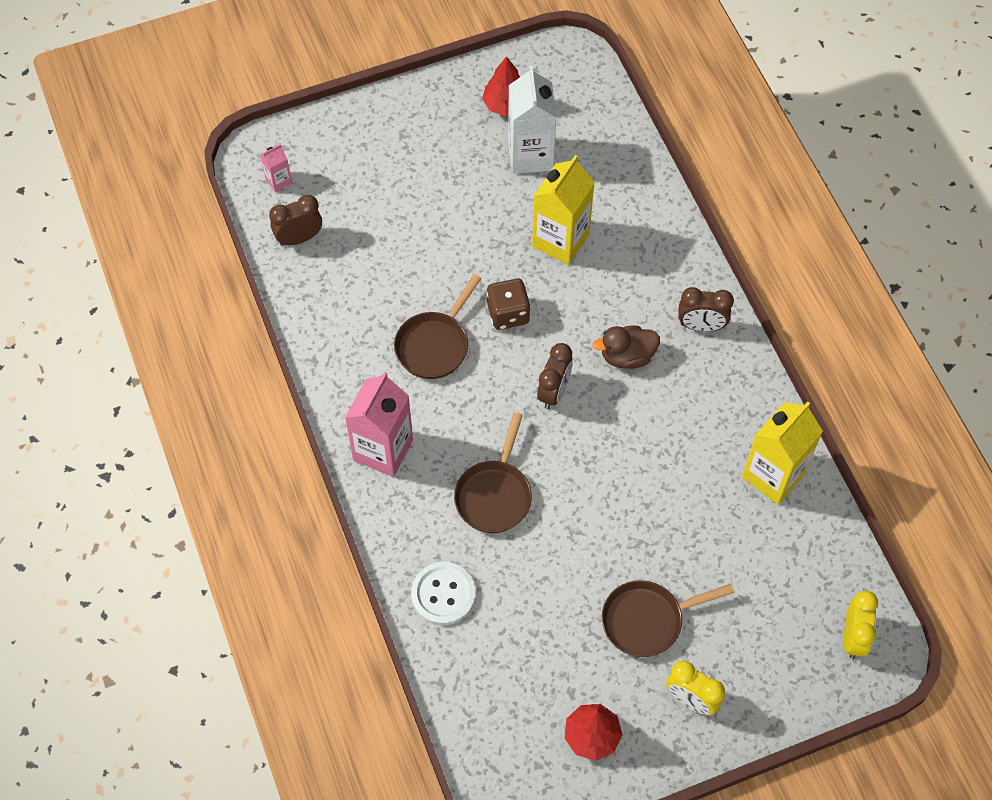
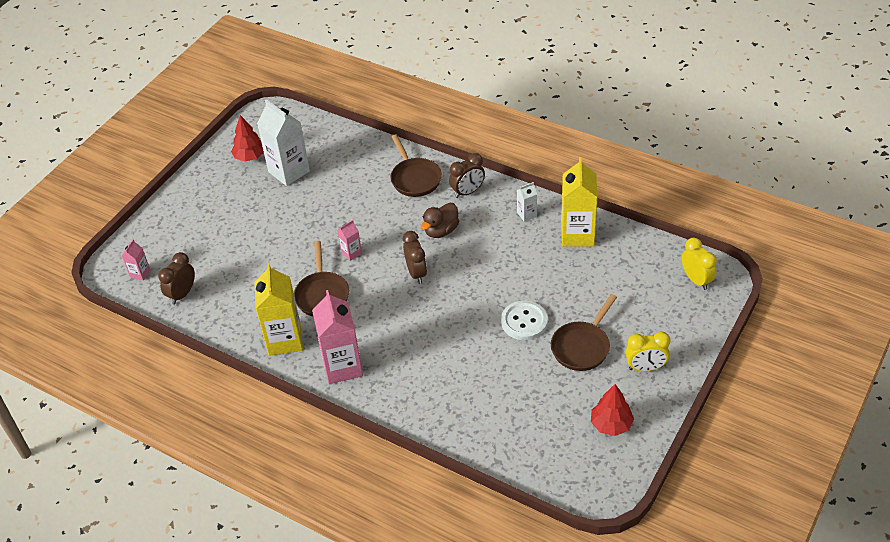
camera: 35 degrees left, 15 degrees down
(443, 594) = (453, 415): white button -> white button (524, 321)
(494, 494) = (433, 345): brown pan -> brown pan (414, 178)
(508, 314) = (351, 253): brown dice -> pink carton
(560, 240) = (347, 200): yellow carton -> yellow carton (284, 340)
(740, 405) = (527, 214): none -> white carton

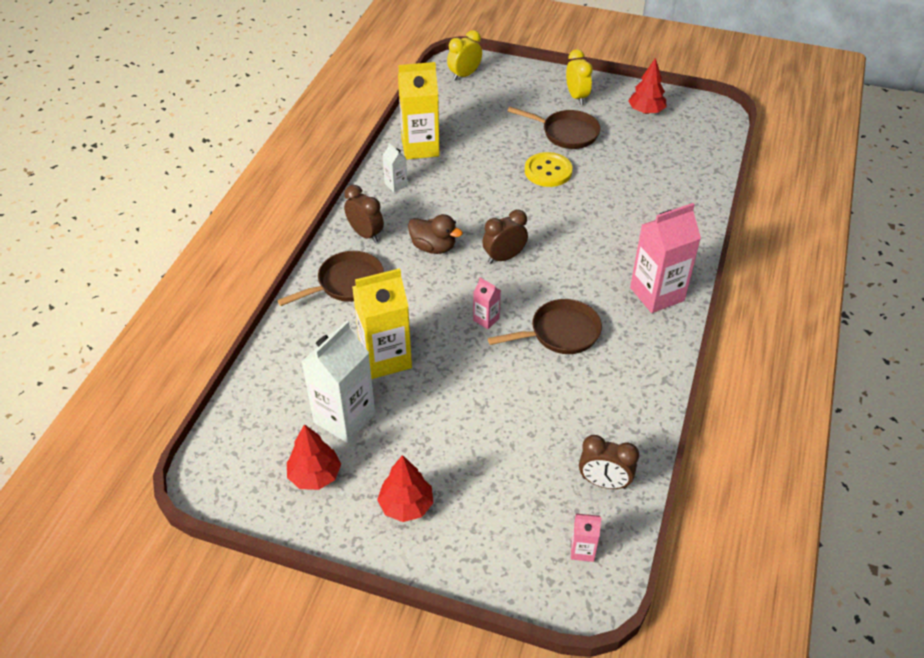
camera: 105 degrees left, 0 degrees up
(210, 195) = (406, 505): none -> red tree
(284, 340) = (639, 353): yellow carton -> yellow carton (385, 358)
(524, 321) = (548, 171): white button -> yellow button

